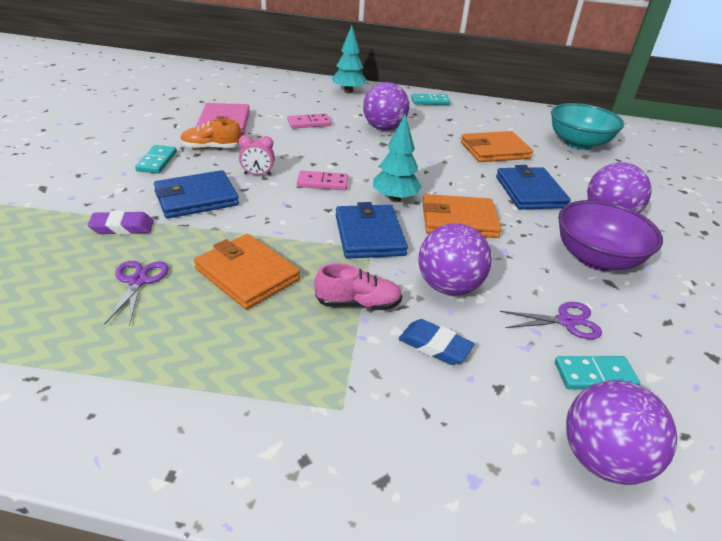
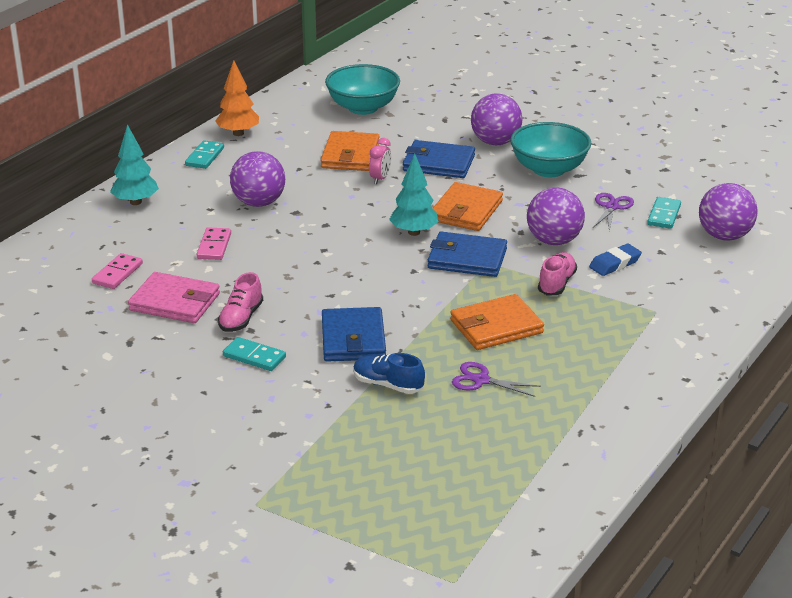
camera: 65 degrees left, 5 degrees down
(122, 227) = (388, 385): purple eraser -> blue shoe
(211, 148) = (241, 318): orange shoe -> pink shoe
(258, 174) = (323, 298): pink clock -> pink clock (380, 179)
(322, 183) = (362, 264): pink domino -> pink domino (117, 273)
(476, 106) = (238, 133): none -> orange tree
(596, 258) = (549, 169): purple bowl -> turquoise bowl

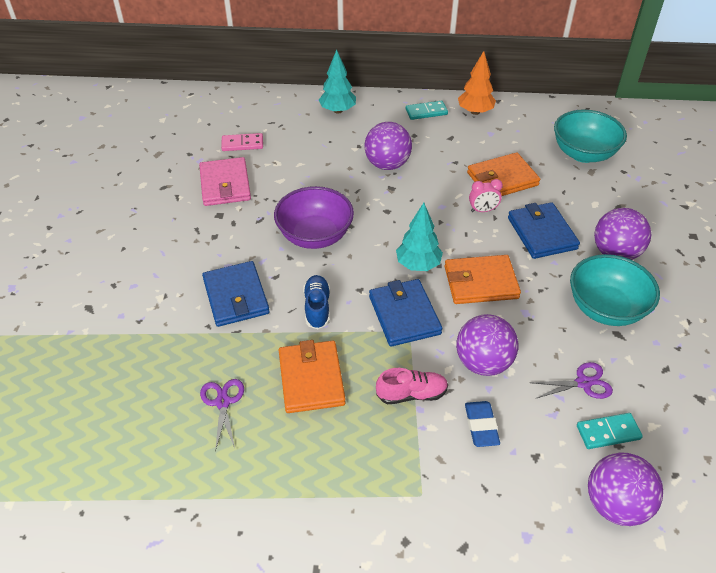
camera: 60 degrees right, 15 degrees up
(214, 246) = (310, 170): pink domino -> none
(241, 318) = (225, 225): pink shoe -> none
(254, 356) = (180, 253): turquoise domino -> none
(316, 272) = (315, 236): none -> purple bowl
(353, 339) = (236, 296): blue wallet -> blue wallet turned 75 degrees counterclockwise
(388, 385) = (184, 344): blue shoe -> blue shoe (317, 308)
(496, 327) = (311, 379): orange wallet -> orange wallet turned 45 degrees clockwise
(615, 264) = (481, 426): blue eraser -> blue eraser turned 60 degrees clockwise

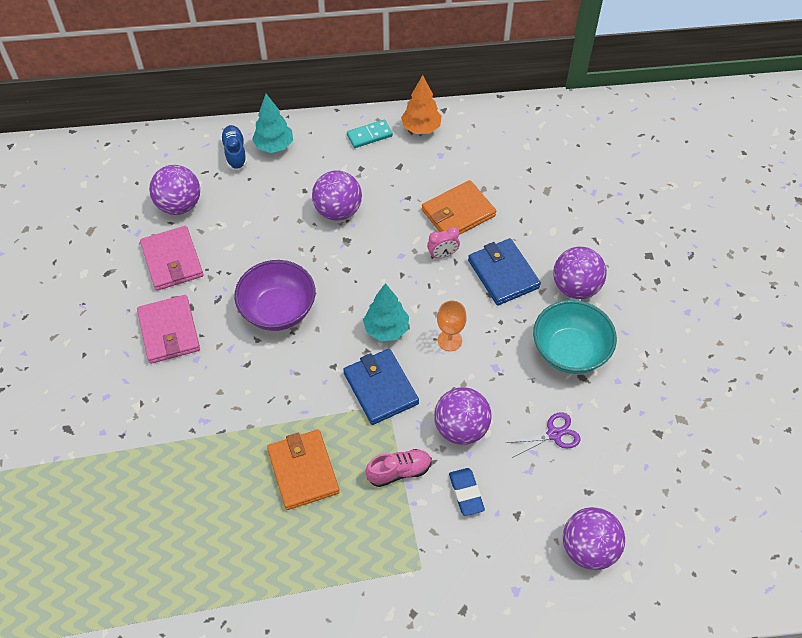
camera: 10 degrees left, 10 degrees up
(208, 240) = (169, 331): none -> pink wallet
(223, 402) = (224, 509): purple scissors -> none
(236, 296) = (212, 393): blue wallet -> none
(242, 144) = (179, 205): pink domino -> purple ball
(317, 308) = (295, 393): blue shoe -> blue shoe (235, 153)
(481, 282) = (449, 340): orange wallet -> orange goblet
(583, 153) = (537, 169): turquoise bowl -> none
(608, 432) = (579, 481): turquoise domino -> none

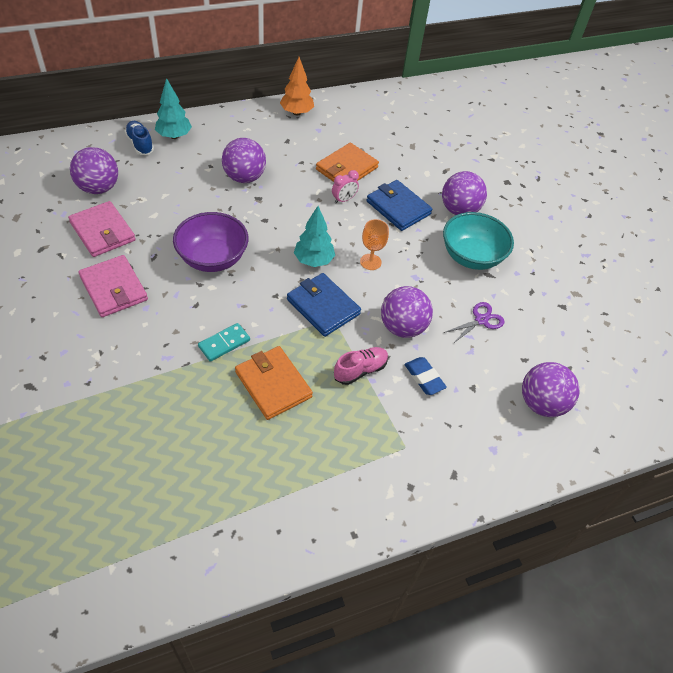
camera: 20 degrees left, 5 degrees down
(369, 135) = (255, 121): turquoise domino -> turquoise domino (224, 343)

